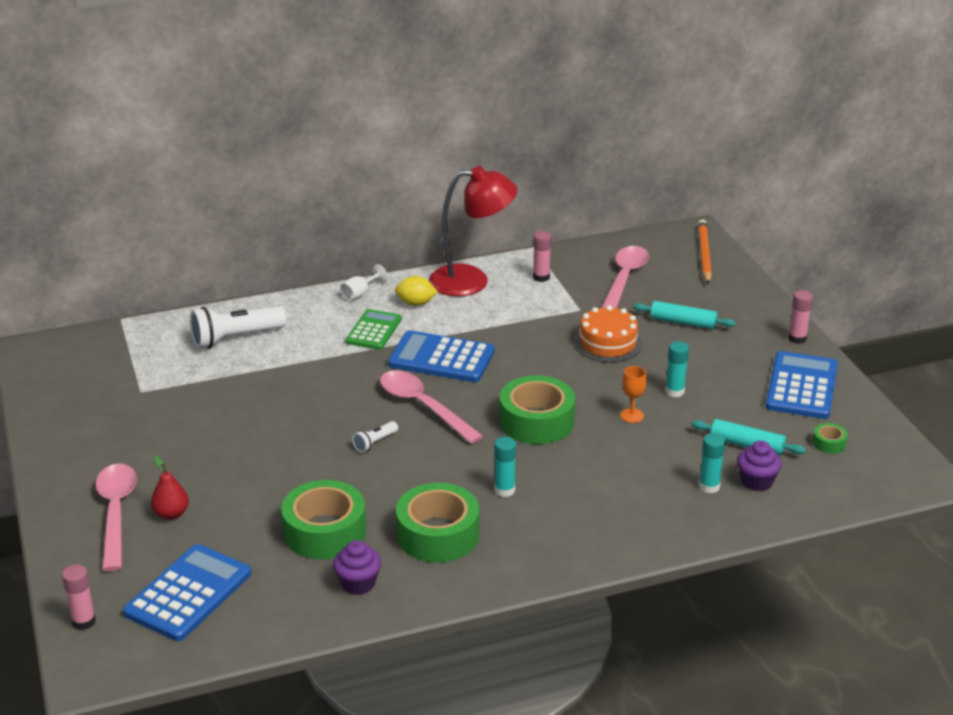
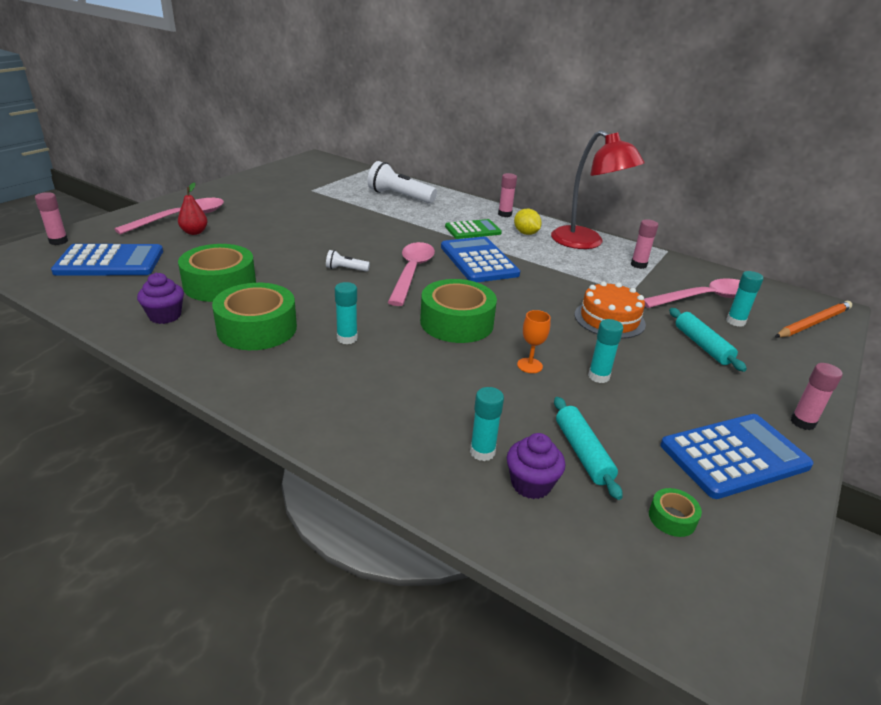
camera: 50 degrees right, 0 degrees up
(360, 294) = (504, 214): white goblet -> pink glue stick
(669, 287) = (735, 321): none -> turquoise glue stick

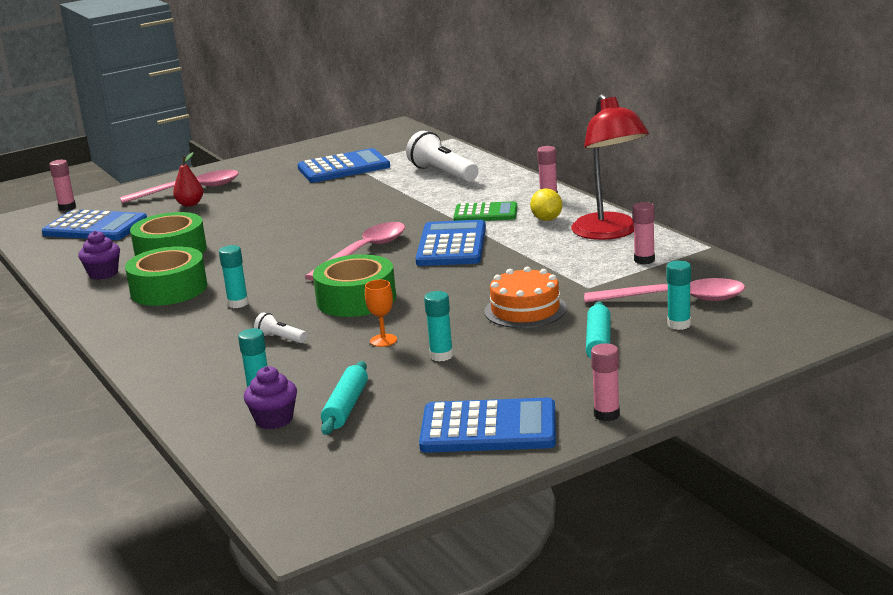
camera: 30 degrees right, 10 degrees down
(309, 193) = (344, 167): none -> blue calculator
(346, 269) = (300, 245): white flashlight -> white flashlight (280, 338)
(672, 518) = (364, 457): green tape -> none
(813, 323) = (783, 334): orange pencil -> none

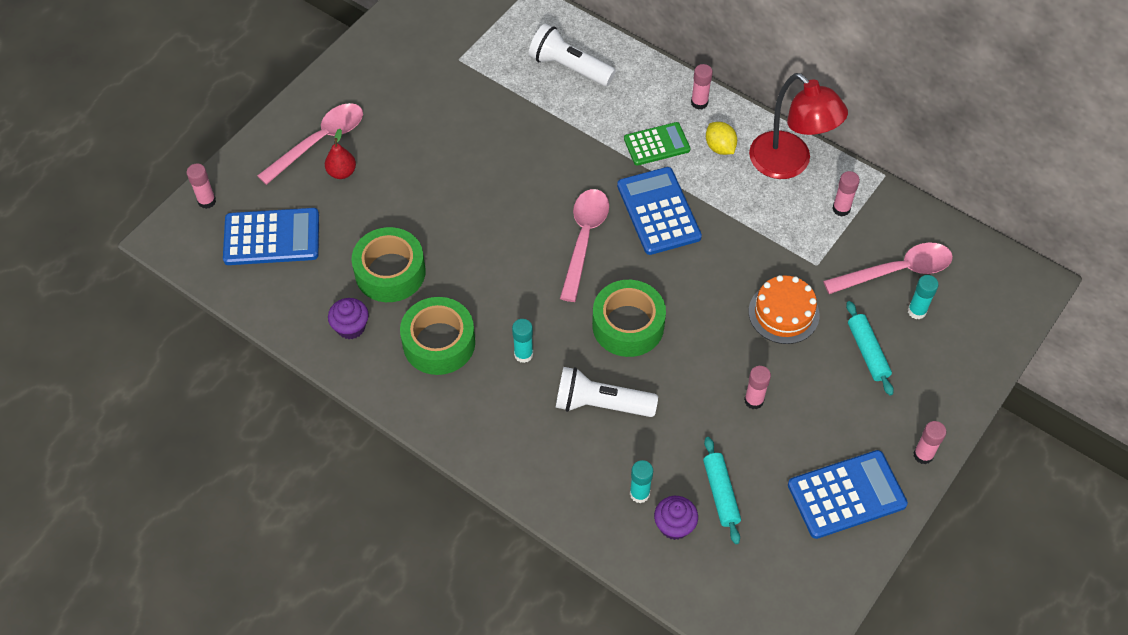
camera: 25 degrees left, 35 degrees up
(280, 338) = (600, 404): white flashlight -> white flashlight, size x2.07
(344, 167) = (457, 68): blue calculator -> none
(383, 340) = (692, 387): orange goblet -> none
(441, 356) = (754, 400): turquoise glue stick -> pink glue stick

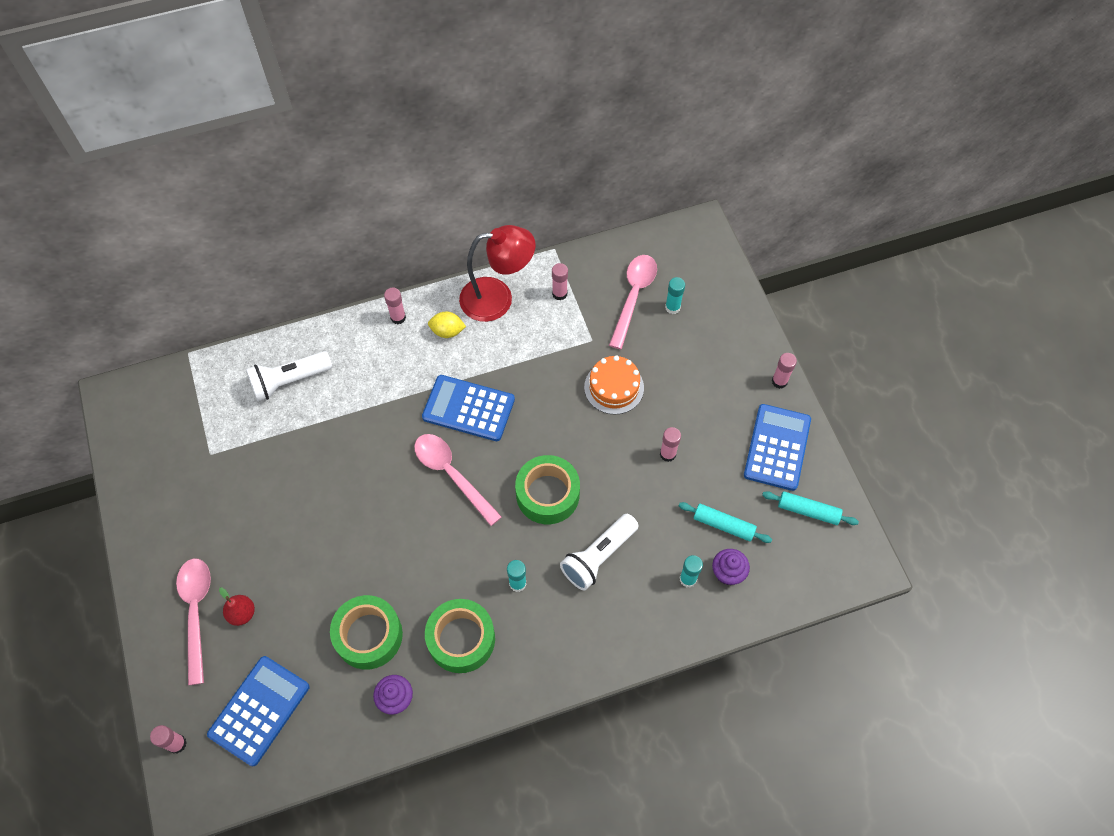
camera: 55 degrees left, 5 degrees up
(657, 144) = (410, 370): green calculator -> none
(867, 352) = (681, 358): turquoise rolling pin -> turquoise rolling pin (808, 511)

